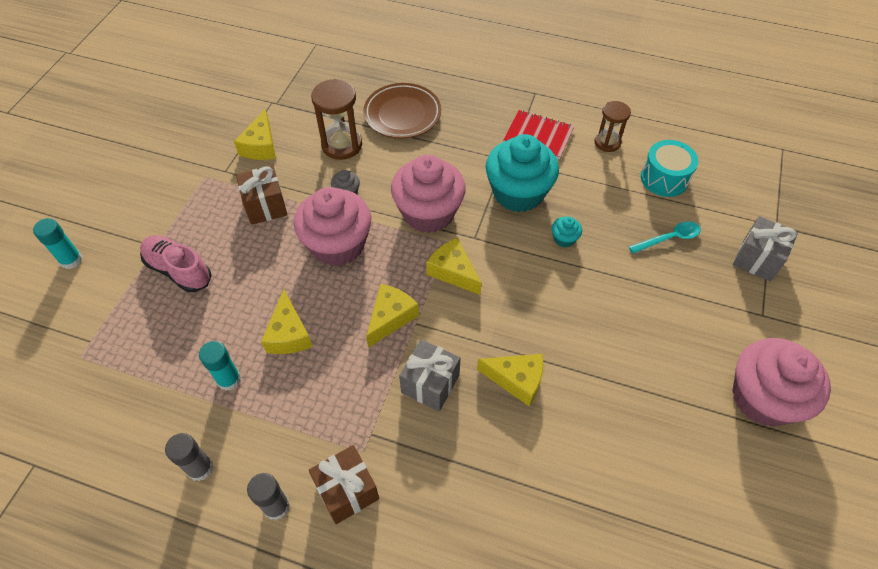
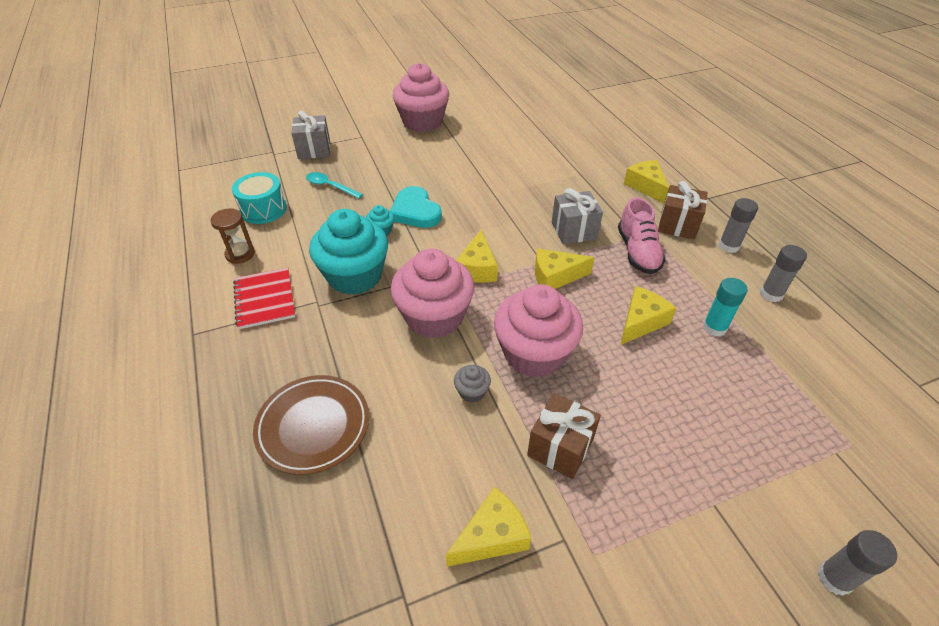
camera: 130 degrees left, 10 degrees down
(71, 260) = (834, 578): turquoise glue stick -> grey glue stick
(179, 270) = (703, 453): pink shoe -> pink shoe (637, 252)
(342, 145) = (412, 448): brown hourglass -> none
(516, 380) = (522, 199): yellow cheese -> yellow cheese (646, 187)
(572, 278) = (415, 211): none -> turquoise heart

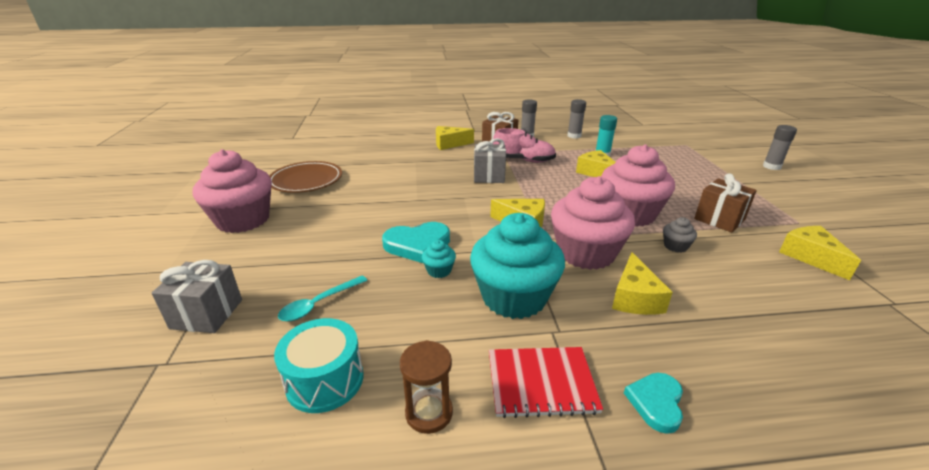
camera: 75 degrees left, 15 degrees down
(248, 359) = (656, 403): none -> turquoise heart
(313, 426) = (745, 345): brown plate -> brown plate (306, 181)
(555, 277) = (543, 192): yellow cheese -> yellow cheese (634, 298)

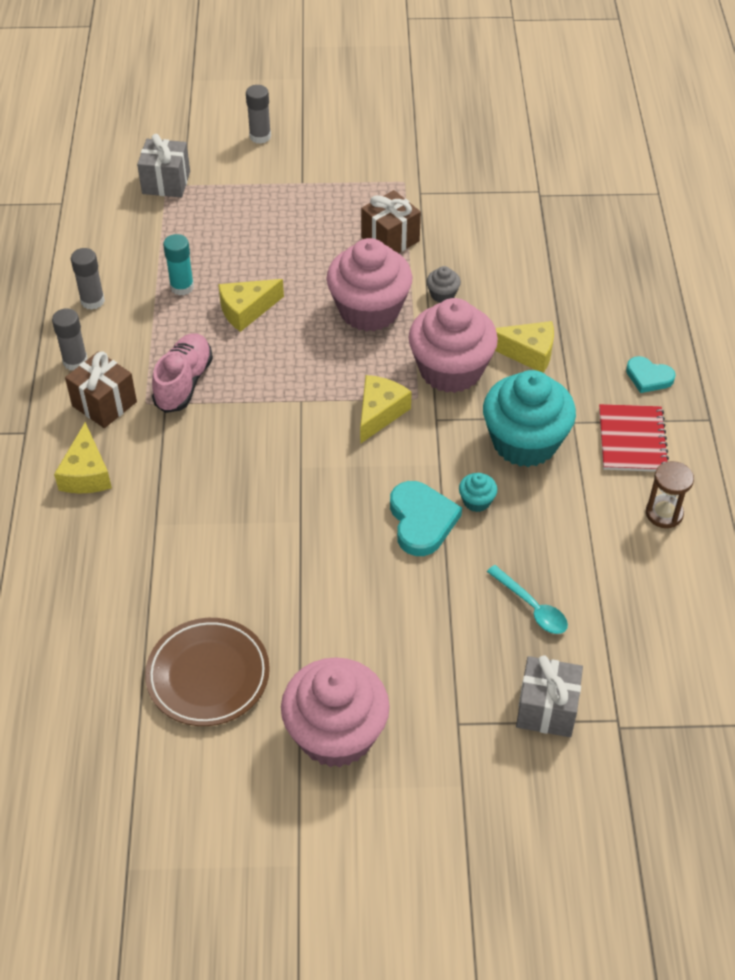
camera: 85 degrees left, 20 degrees up
(325, 380) = (634, 586): turquoise drum -> none
(489, 176) = (235, 432): grey gift -> grey gift (166, 183)
(810, 257) = (469, 206): yellow cheese -> none

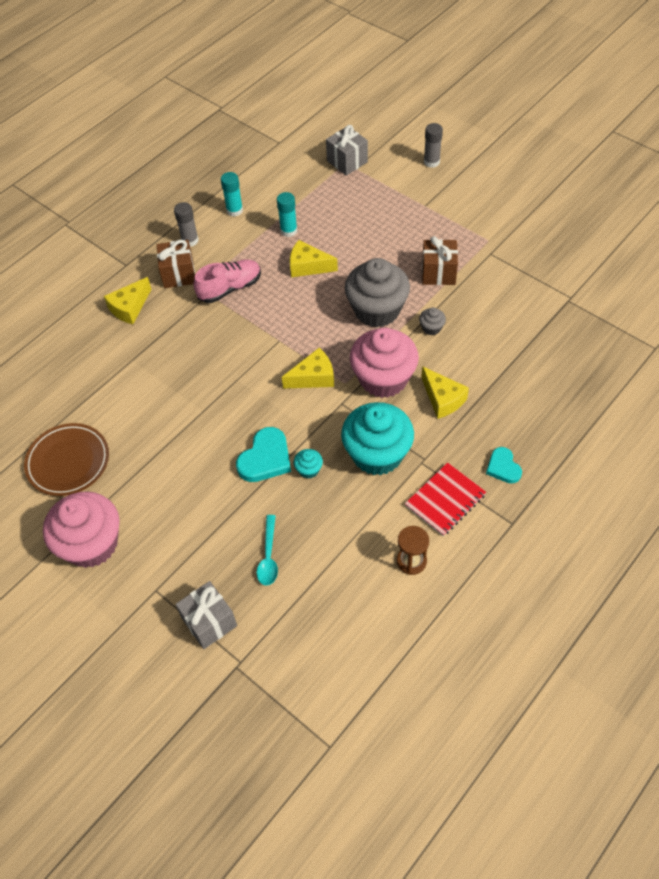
camera: 45 degrees right, 5 degrees up
(92, 301) = (234, 210): grey glue stick -> turquoise glue stick
(369, 310) = (377, 310): pink cupcake -> grey cupcake

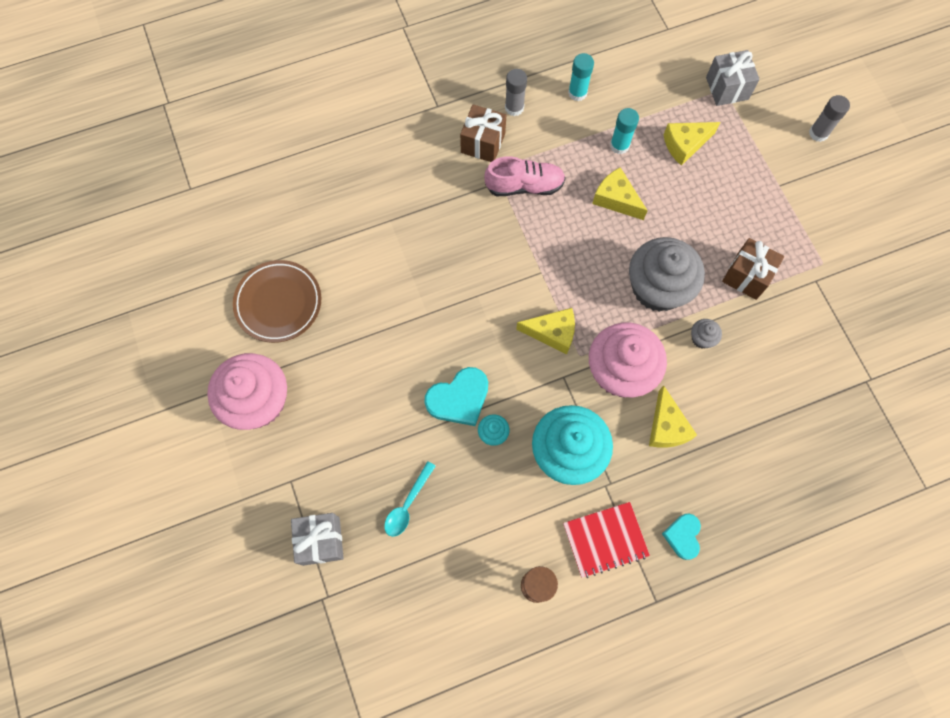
camera: 25 degrees right, 15 degrees up
(129, 308) = (416, 159): yellow cheese -> yellow cheese (685, 145)

